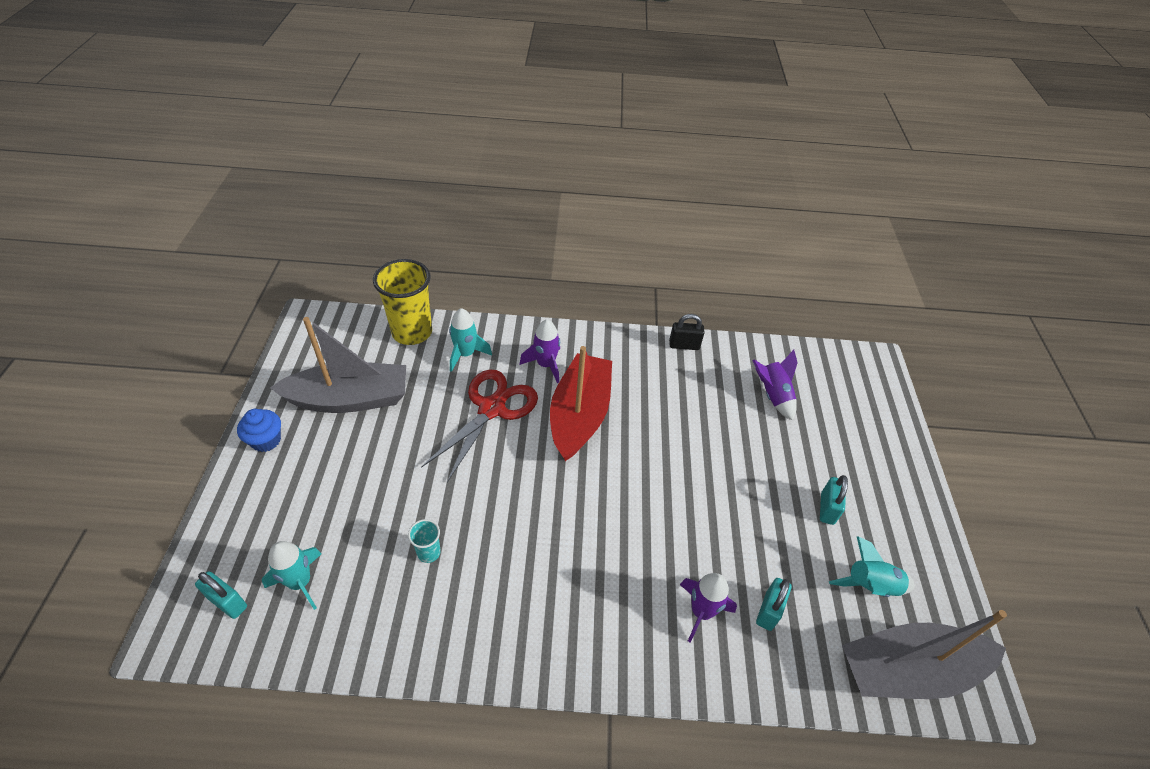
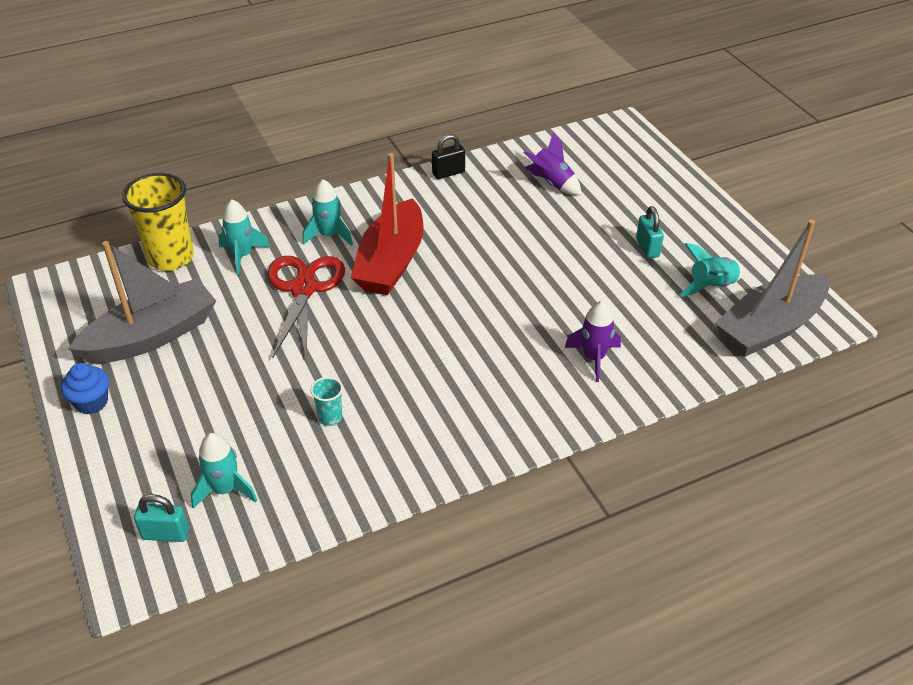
camera: 25 degrees left, 5 degrees down
(545, 365) = (329, 235): purple rocket -> turquoise rocket
(579, 415) = (391, 262): red boat -> red boat turned 150 degrees counterclockwise
(768, 611) = (645, 335): turquoise padlock -> none

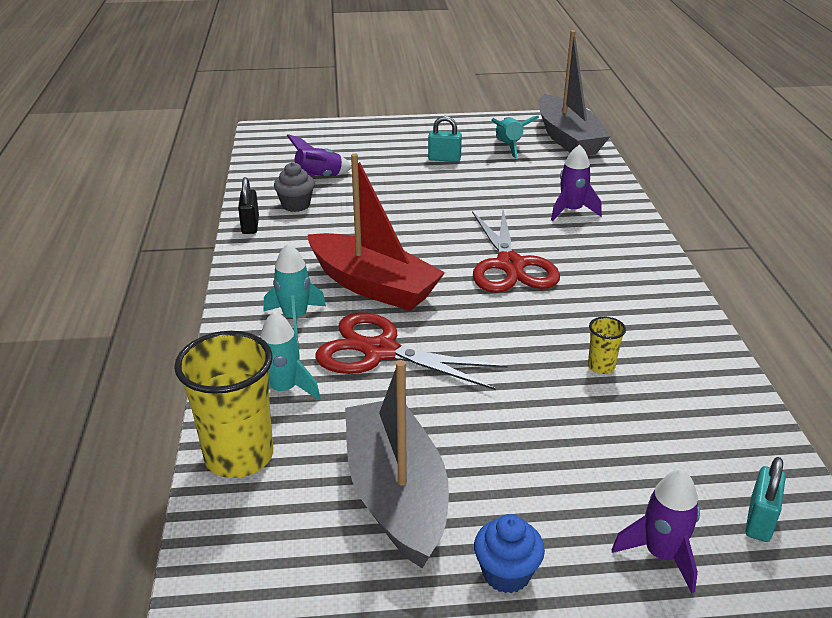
camera: 70 degrees left, 10 degrees down
(120, 478) = (661, 555): none -> purple rocket
(225, 489) = (694, 461): turquoise rocket -> none
(330, 417) = (601, 366): turquoise cup -> yellow cup
(464, 334) = (510, 265): none -> red scissors
(496, 185) = (296, 205): none -> grey cupcake

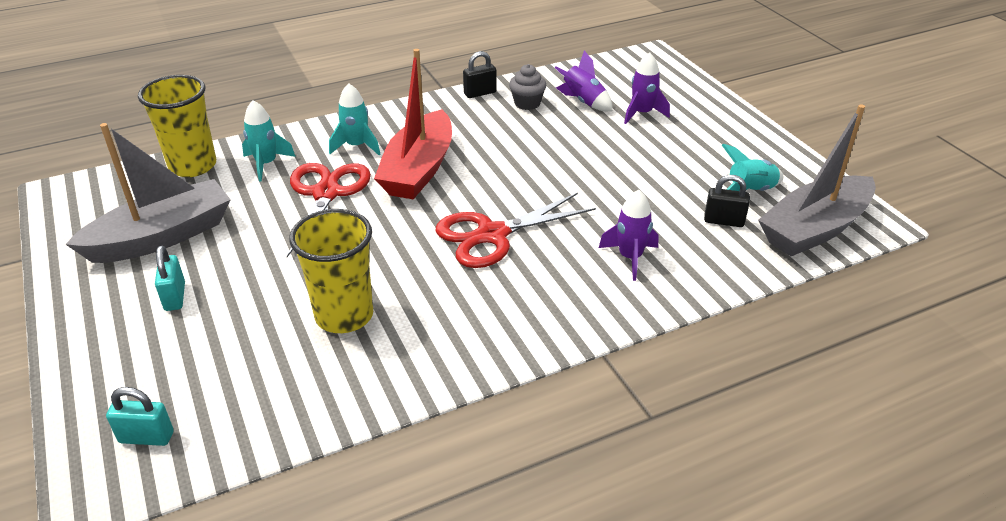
camera: 70 degrees right, 5 degrees up
(444, 159) = (682, 157): turquoise padlock -> turquoise padlock (175, 297)
(506, 573) = (87, 300): blue cupcake -> none
(542, 165) = (723, 221): none -> black padlock
(601, 366) = (344, 315): yellow cup -> yellow cup, size x2.22
(661, 555) = (105, 378): purple rocket -> purple rocket (642, 113)

